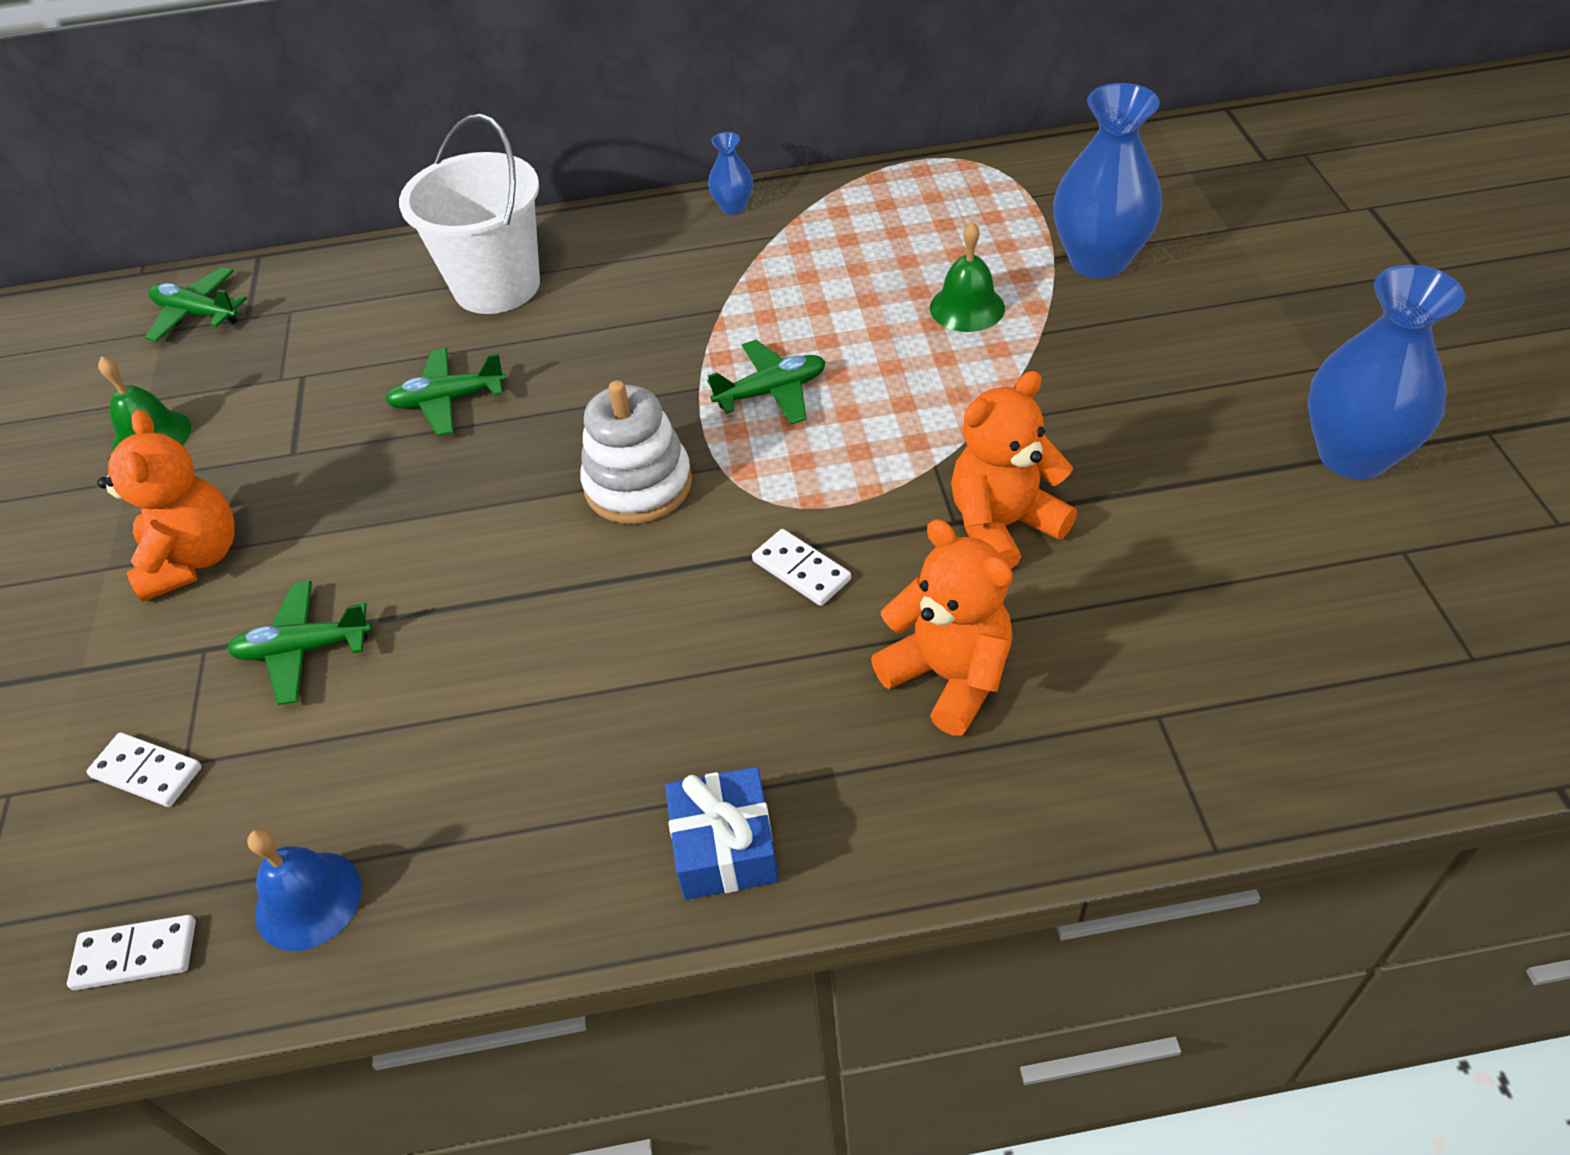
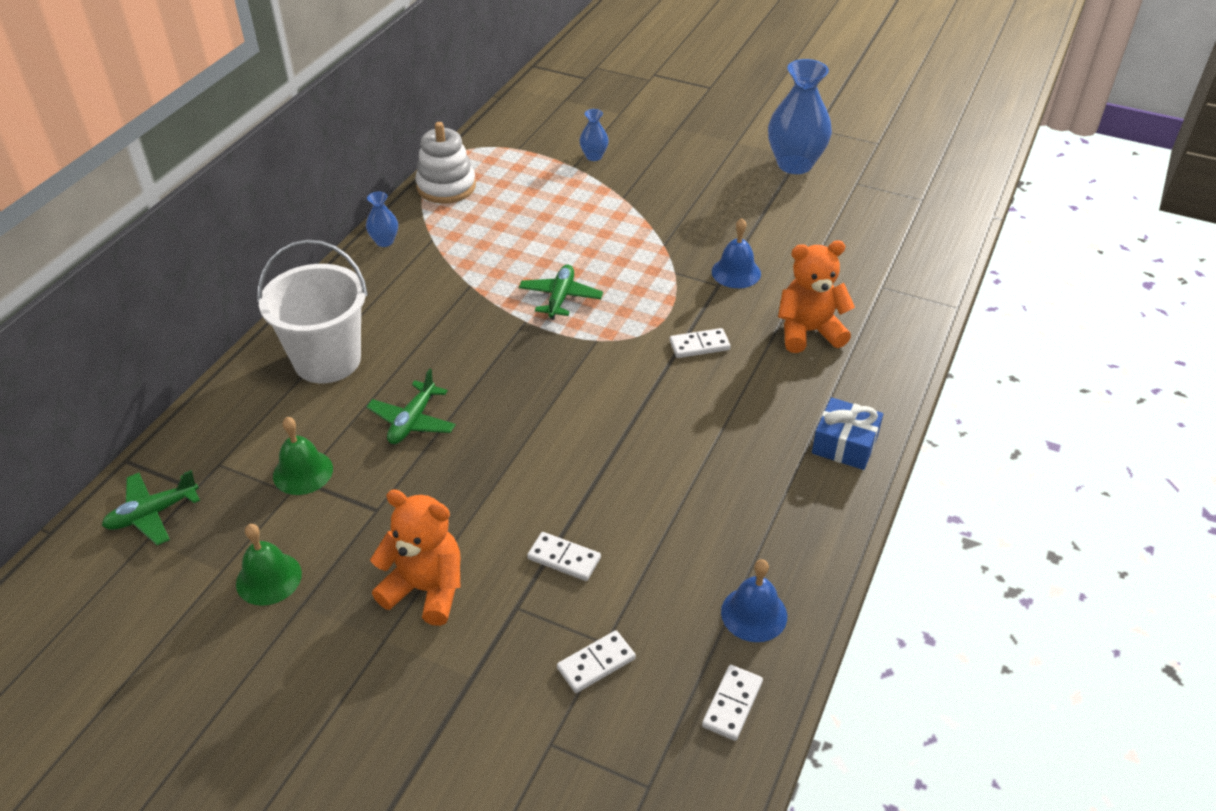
camera: 60 degrees left, 5 degrees down
(304, 649) = (564, 558): green plane -> white domino
(638, 485) = (577, 374): white stacking toy -> white stacking toy (446, 187)
(967, 307) = (576, 209): green bell -> green bell (303, 472)
(1003, 526) = (736, 272): orange teddy bear -> blue bell
(1098, 261) = (594, 156): blue vase -> blue vase, size x0.47

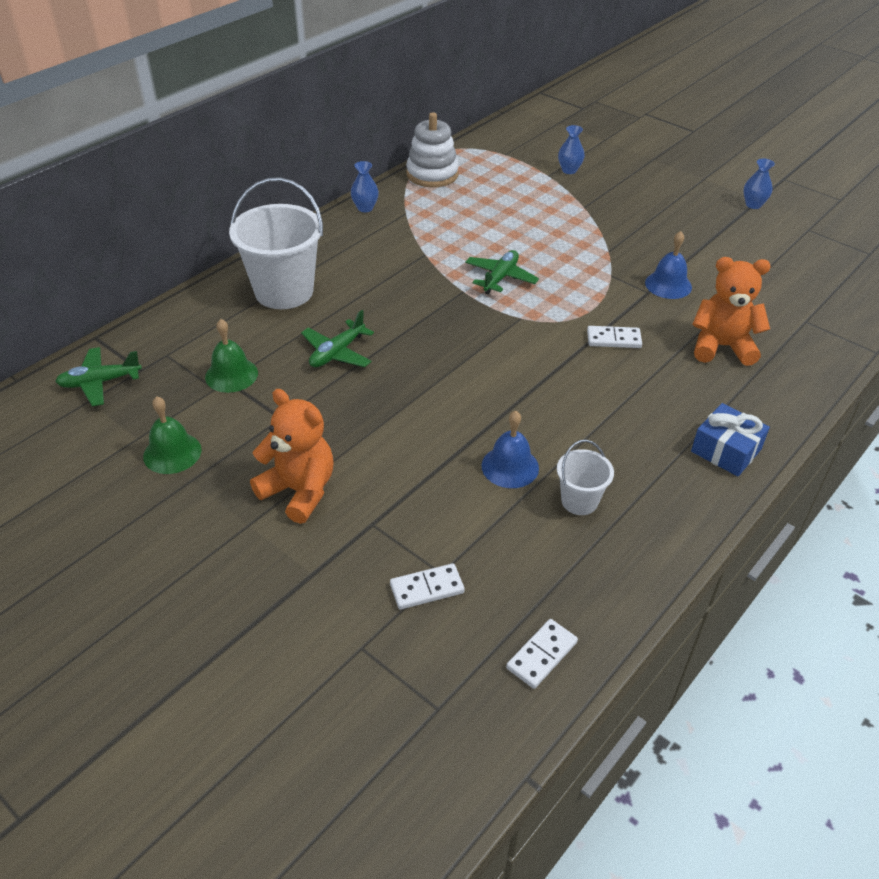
camera: 15 degrees right, 0 degrees up
(564, 558) = (429, 492): white domino -> none
(719, 532) = (579, 501): none -> white bucket
(754, 614) = (589, 580): blue bell -> blue bell (510, 466)
(794, 164) = (753, 205): blue vase -> blue vase, size x0.47

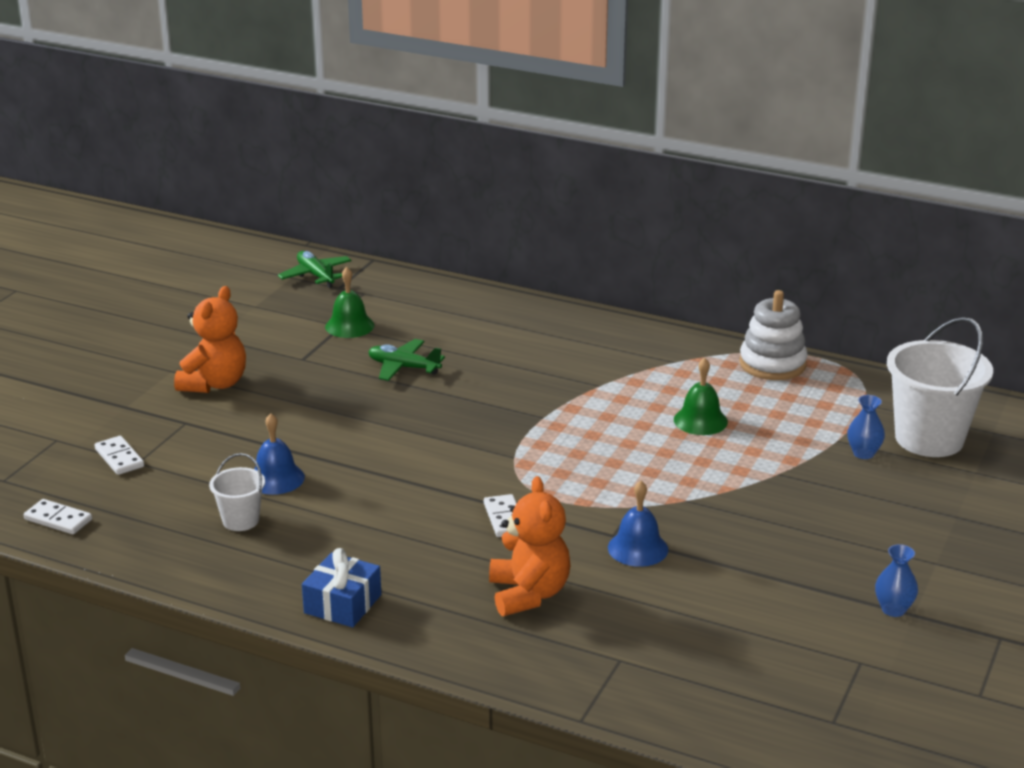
camera: 75 degrees right, 15 degrees down
(172, 453) = (242, 323): green bell -> green bell (700, 420)
(284, 291) = (485, 324): white bucket -> white bucket (929, 439)
(365, 208) = (666, 337): blue vase -> none
(500, 278) = (582, 435): green plane -> none

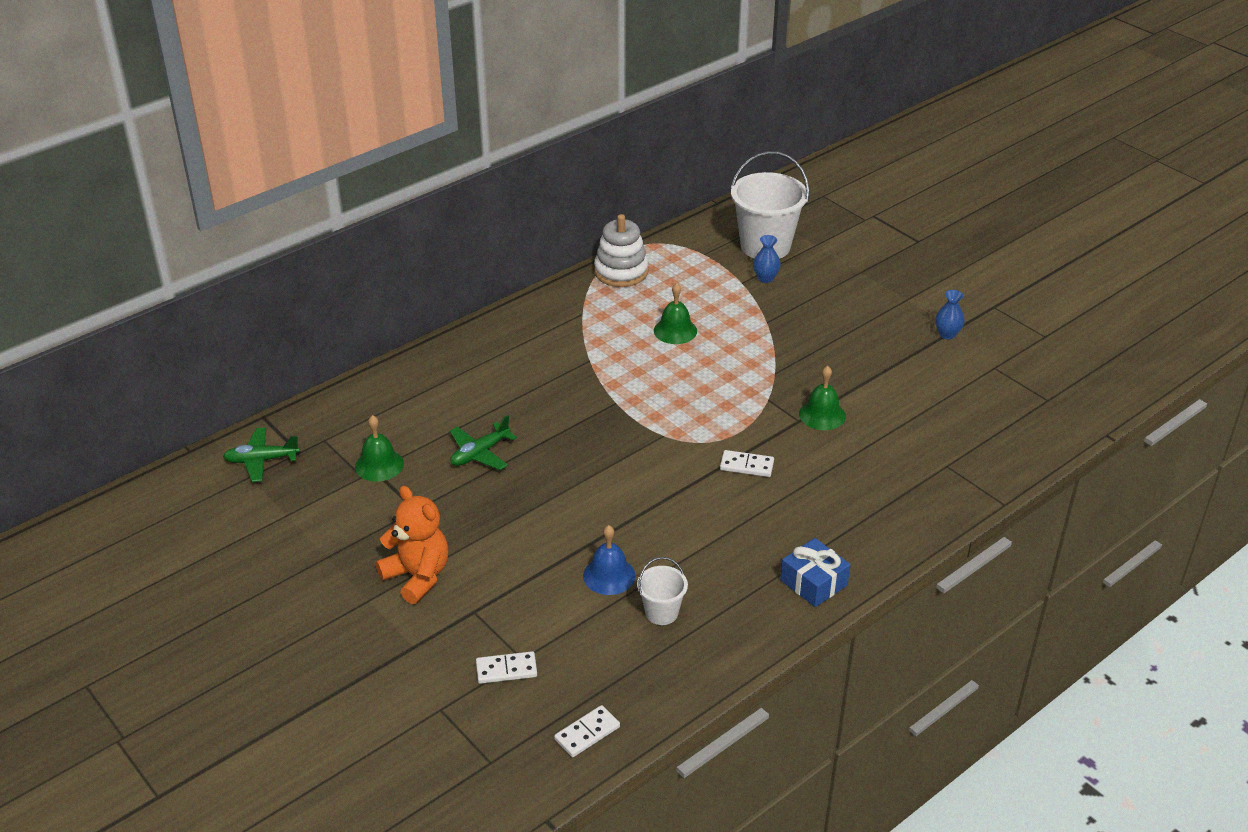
camera: 65 degrees left, 10 degrees up
(528, 594) = (850, 483): orange teddy bear -> none
(638, 548) = (822, 415): blue bell -> green bell

